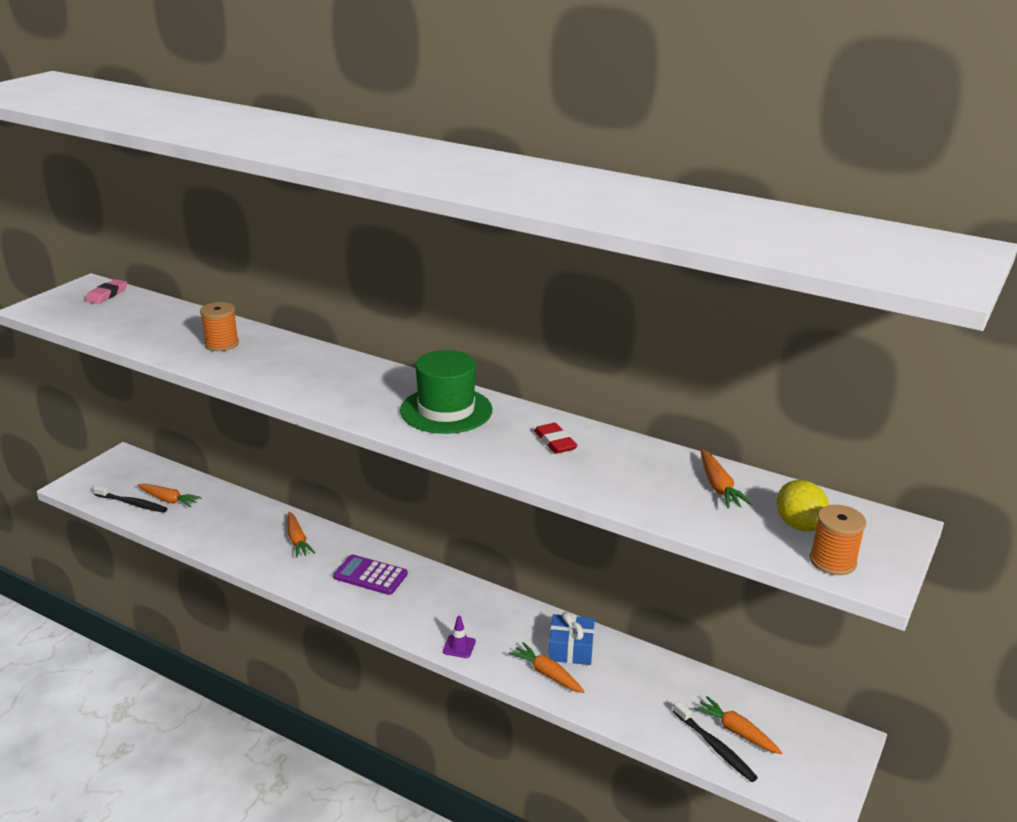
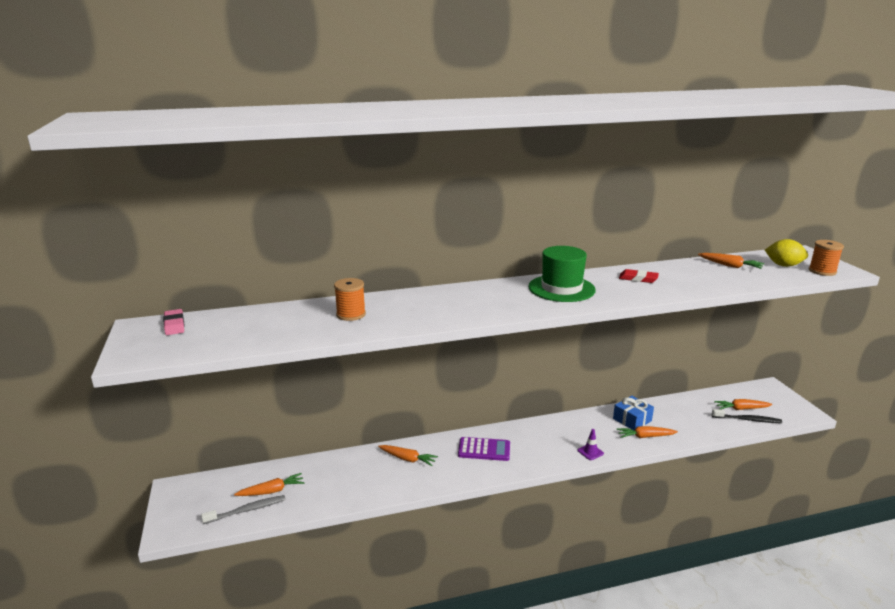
camera: 45 degrees left, 5 degrees down
(132, 503) = (246, 510): black toothbrush -> grey toothbrush
(370, 575) = (484, 449): purple calculator -> purple calculator turned 150 degrees counterclockwise

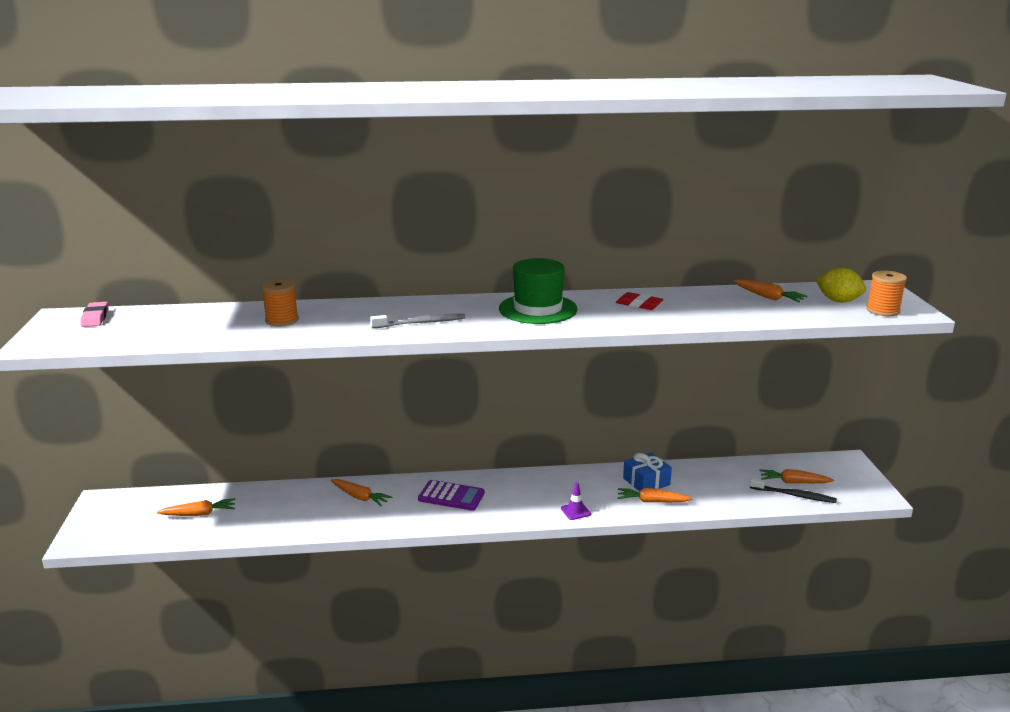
camera: 10 degrees right, 0 degrees up
(246, 510) = (165, 530): grey toothbrush -> grey toothbrush (420, 323)

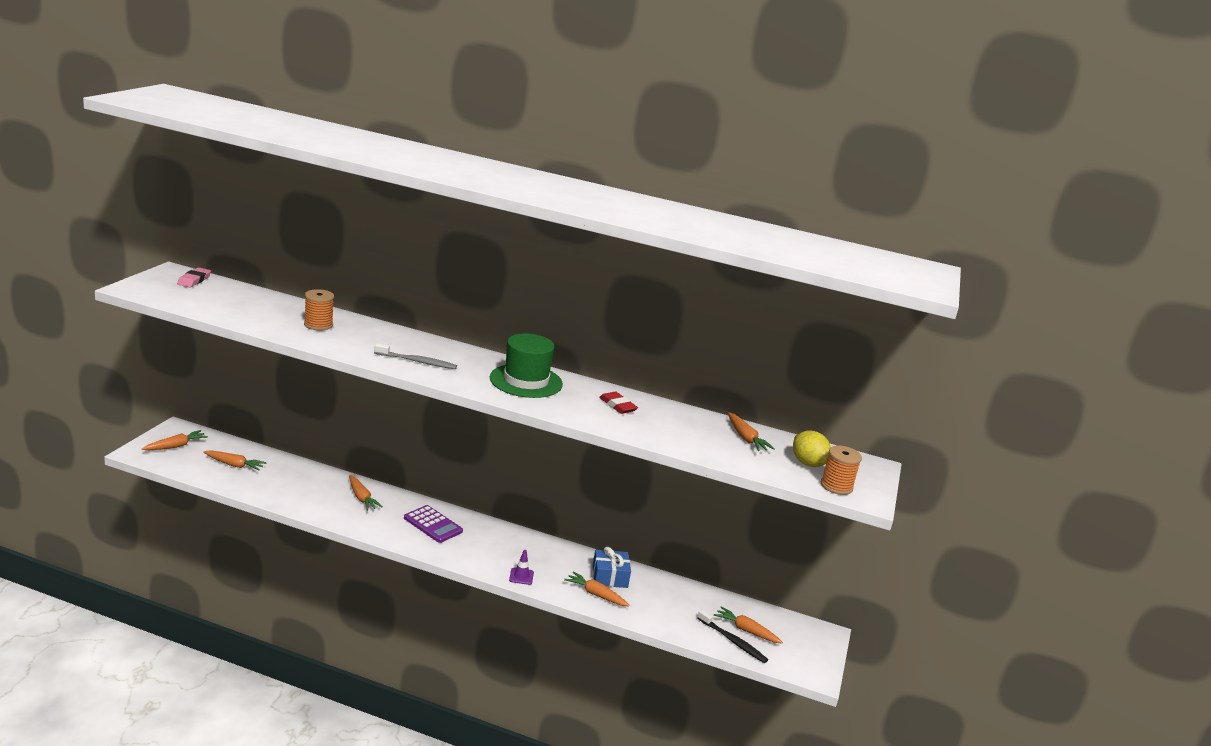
camera: 20 degrees right, 0 degrees up
(116, 518) = (175, 446): none -> orange carrot

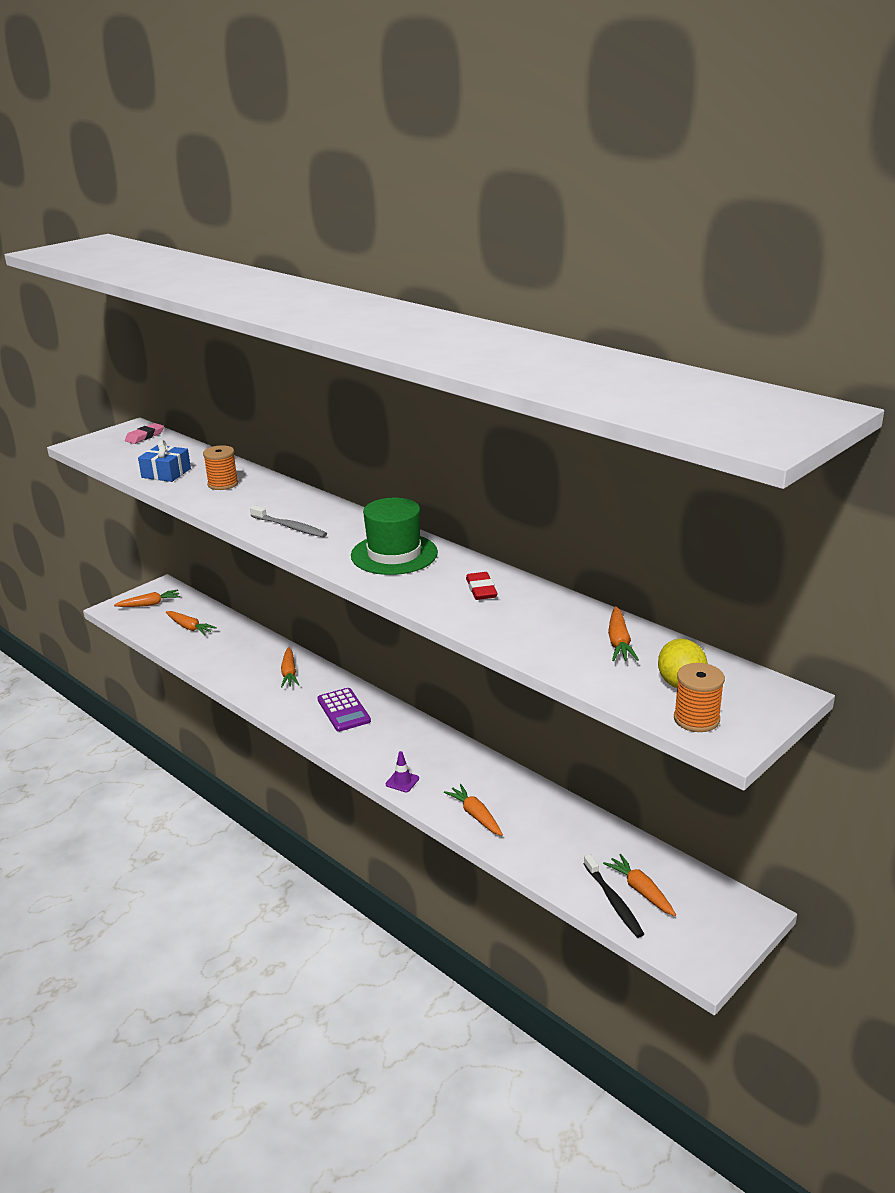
camera: 30 degrees right, 5 degrees up
(609, 577) = (506, 796): blue gift -> blue gift (166, 473)

